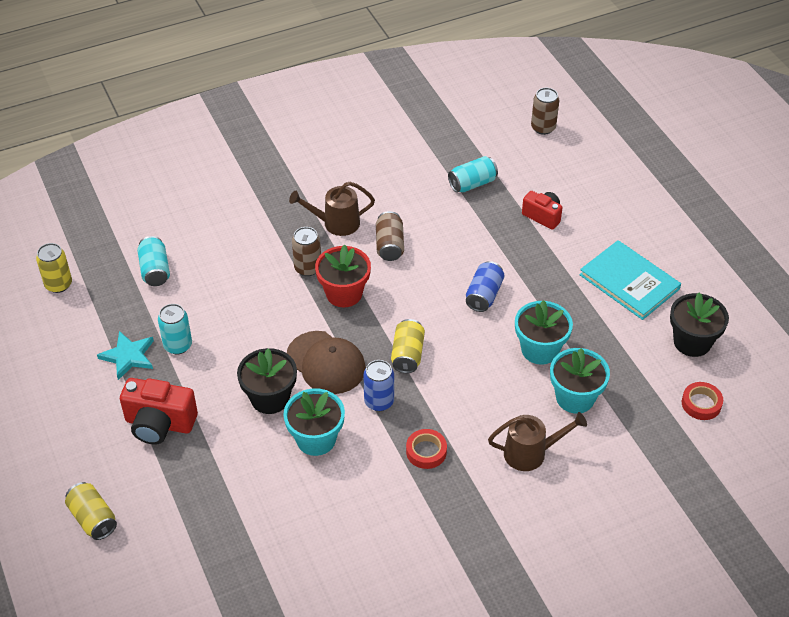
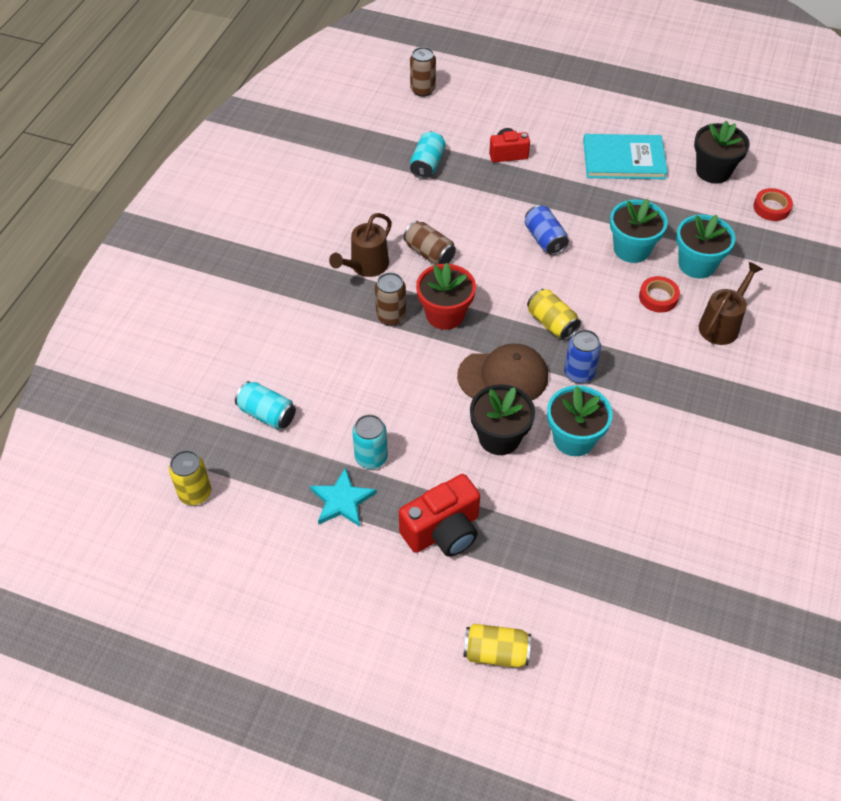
camera: 45 degrees left, 5 degrees up
(426, 451) = (658, 381): red tape -> red tape (658, 297)

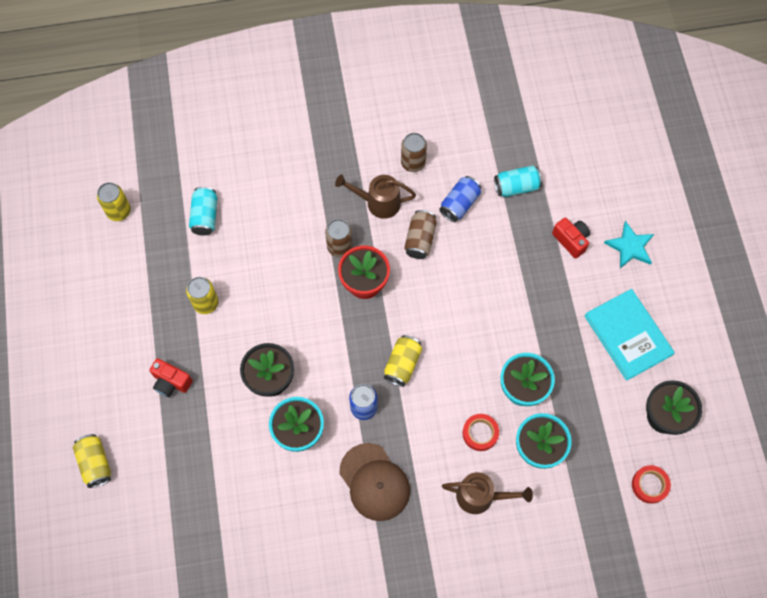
camera: 60 degrees right, 15 degrees up
(342, 501) = (161, 304): turquoise star -> turquoise star (630, 247)
(371, 458) = (206, 303): turquoise can -> yellow can
(422, 90) = (603, 136): brown can -> brown can (413, 163)
(443, 531) = (171, 382): red camera -> red camera, size x0.63
(503, 376) = (328, 354): brown cap -> brown cap (374, 482)
(544, 239) = (489, 316): blue can -> blue can (459, 204)

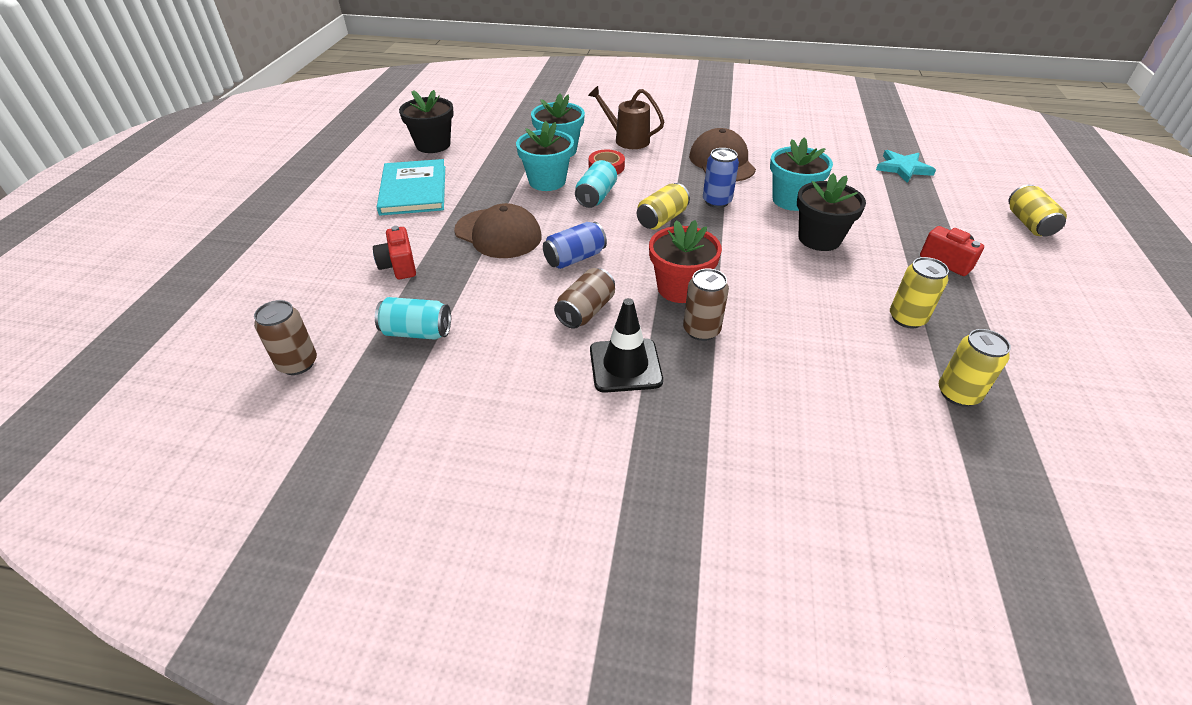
camera: 160 degrees left, 25 degrees down
(119, 211) = (1087, 470): yellow can -> yellow can (958, 394)
(205, 216) = (916, 420): turquoise can -> turquoise can (596, 196)
(378, 202) = (625, 365): brown watering can -> black traffic cone
(413, 163) = (545, 401): brown can -> brown can (298, 363)
(459, 204) = (508, 334): blue can -> blue can (575, 258)
(522, 300) = (498, 234): none -> brown cap
(630, 247) = (339, 245): turquoise star -> turquoise star (903, 168)
(649, 485) = (481, 120): red tape -> none

